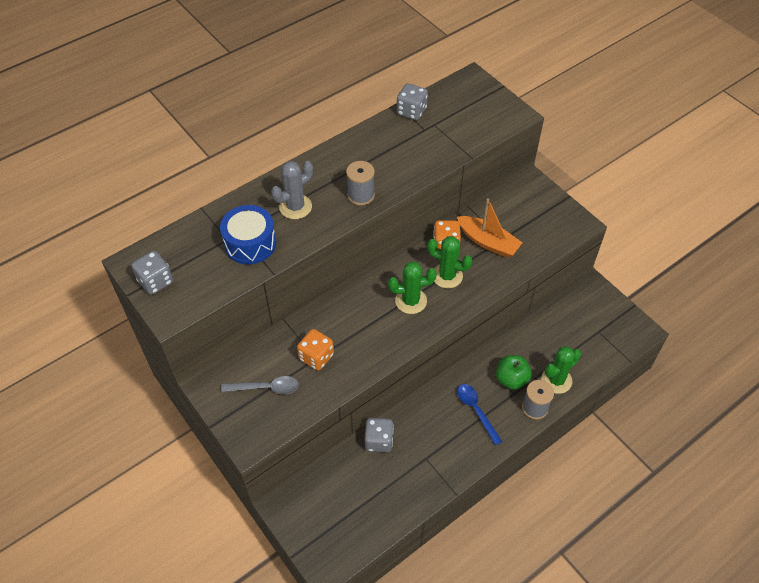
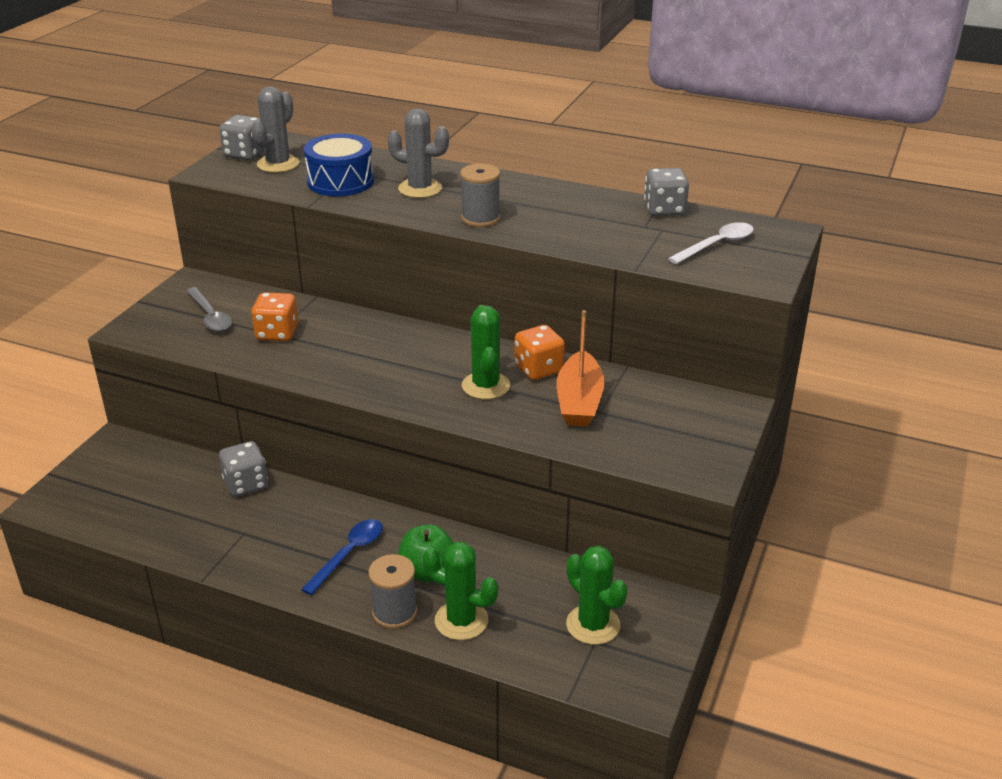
camera: 60 degrees right, 20 degrees down
(191, 268) = (278, 164): none -> grey cactus
(411, 301) = (418, 371): green cactus -> green cactus (593, 625)
(467, 112) = (717, 245): none -> white spoon

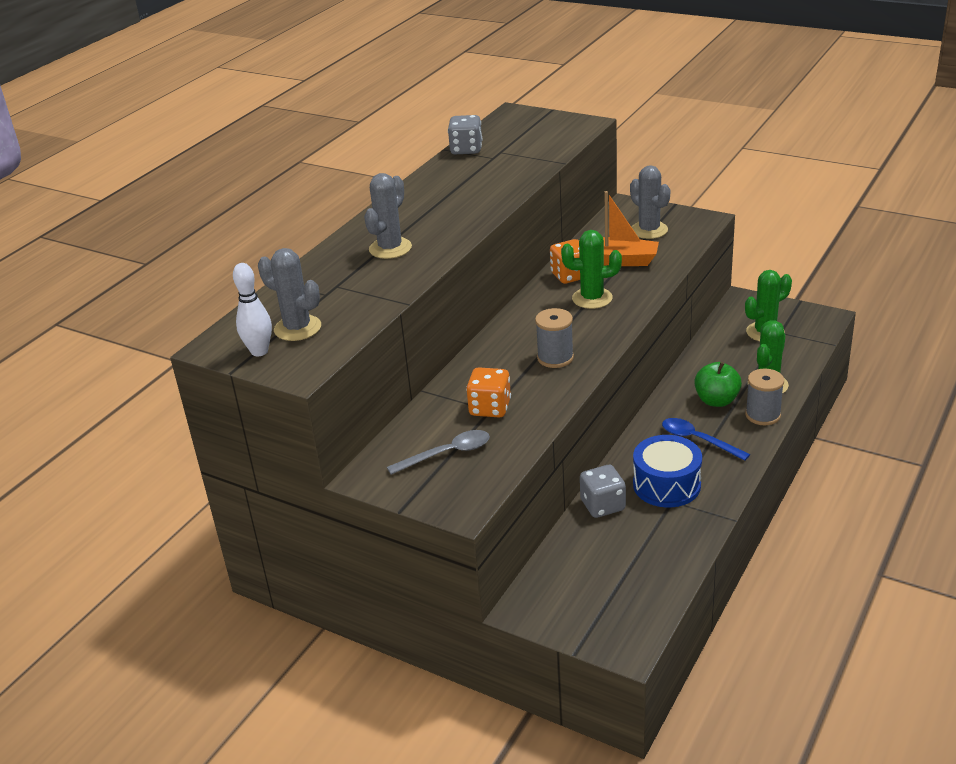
camera: 80 degrees left, 0 degrees up
(245, 154) = (259, 351): grey dice -> white bowling pin
(340, 181) = (358, 289): blue drum -> blue drum (666, 485)
(480, 218) = (461, 220): grey spool -> grey spool (555, 358)
(665, 426) = (649, 230): none -> grey cactus
(717, 245) = (530, 135): white spoon -> none

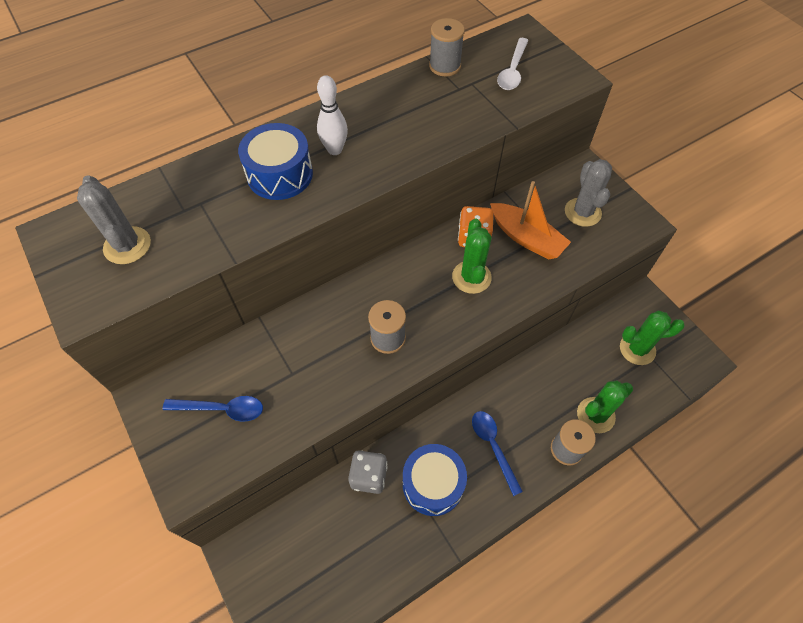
camera: 25 degrees right, 25 degrees up
(259, 351) = (76, 260): white bowling pin -> white bowling pin (335, 150)
(390, 248) = (280, 174): grey cactus -> blue drum
(447, 454) = (222, 409): grey spoon -> blue spoon
(466, 149) = (445, 66): grey dice -> grey spool
(490, 408) = (293, 372): orange dice -> none
(527, 135) = (512, 71): none -> white spoon
(592, 298) = (471, 277): green cactus -> green cactus turned 60 degrees clockwise
(716, 400) = (540, 409): green apple -> none

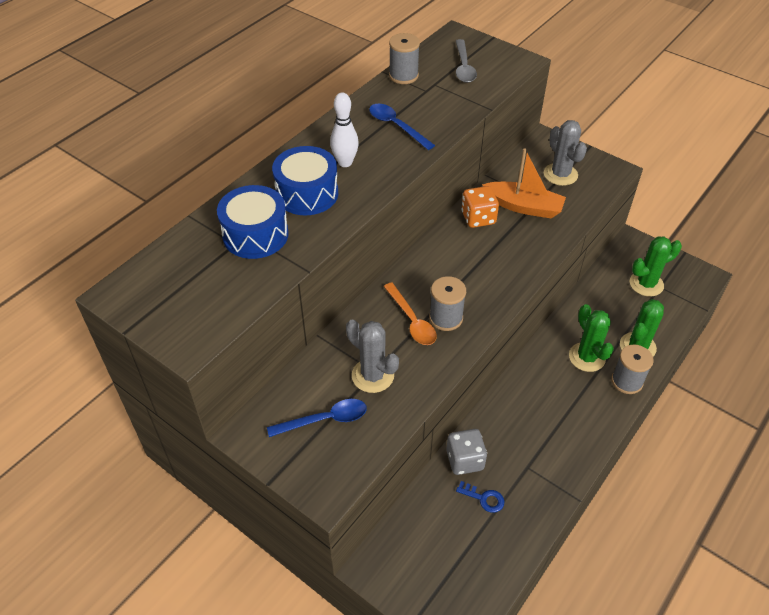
camera: 20 degrees left, 10 degrees down
(127, 245) = (199, 285): grey cactus -> grey cactus (372, 375)
(353, 330) = (412, 321): none -> orange spoon
(368, 522) = (484, 498): none -> blue key
(433, 484) = (526, 447): blue drum -> blue drum (255, 235)
(471, 277) = (493, 250): green cactus -> green cactus (587, 357)
(493, 447) = (563, 399): blue spoon -> blue spoon (396, 126)
(512, 71) = (464, 67): white spoon -> grey spoon

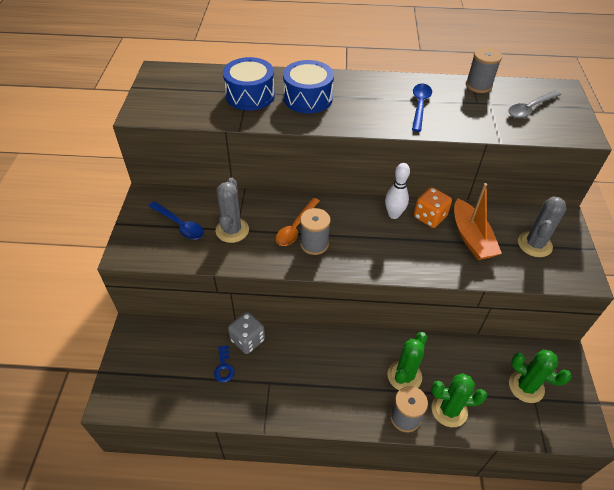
camera: 55 degrees right, 0 degrees up
(345, 162) = (355, 100): white bowling pin -> white bowling pin (393, 214)

